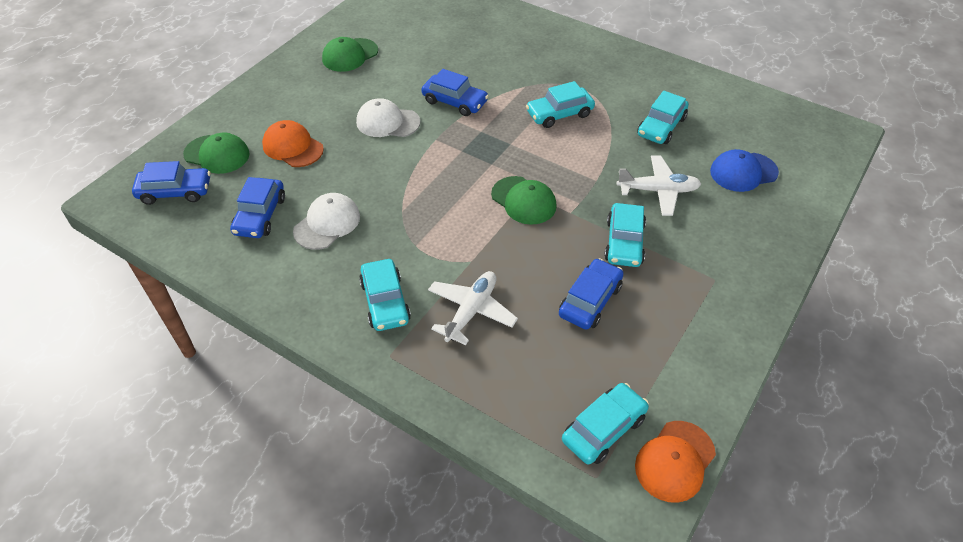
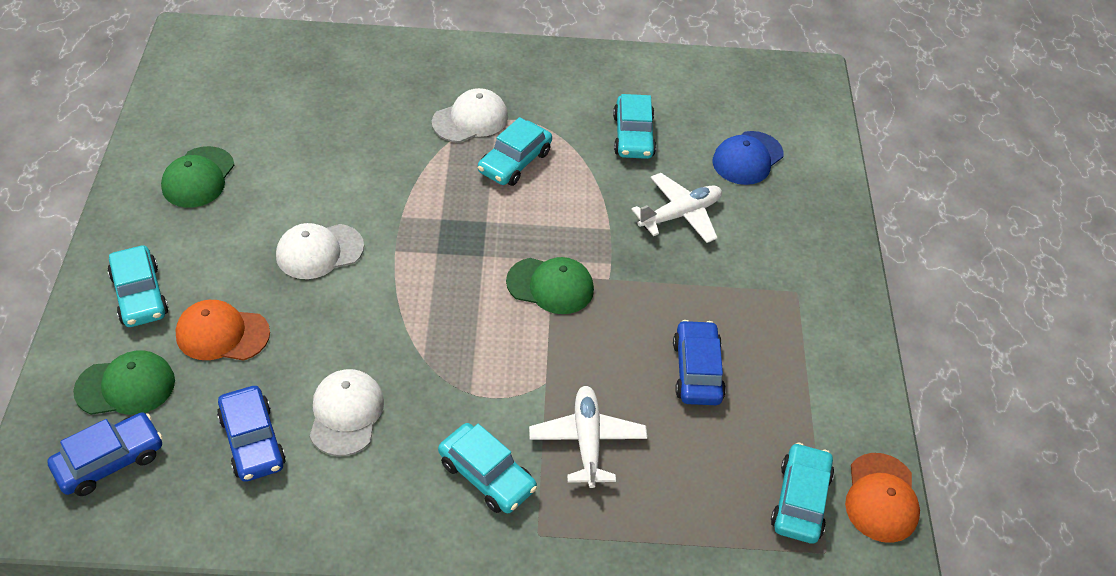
camera: 35 degrees left, 0 degrees up
(455, 102) = (382, 192): blue car -> none
(548, 78) = (470, 119): none -> white cap
(624, 242) = (686, 289): turquoise car -> turquoise car (140, 295)

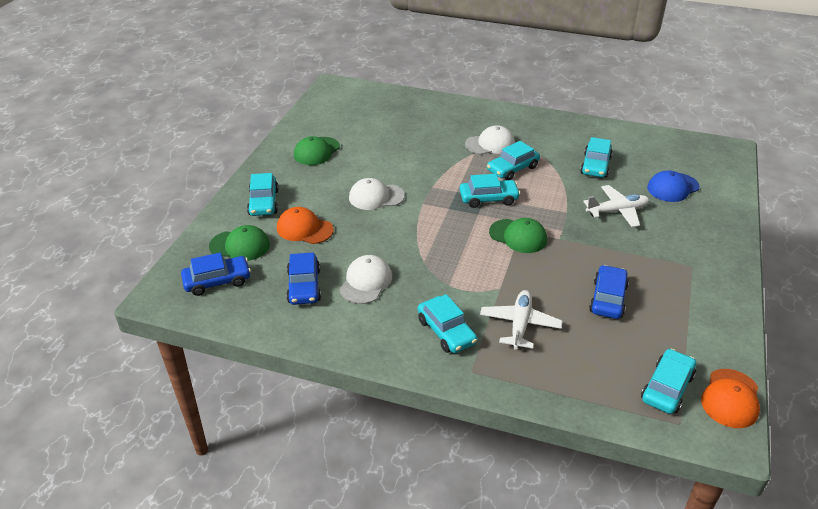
camera: 20 degrees right, 10 degrees down
(492, 224) = (488, 198): none -> turquoise car

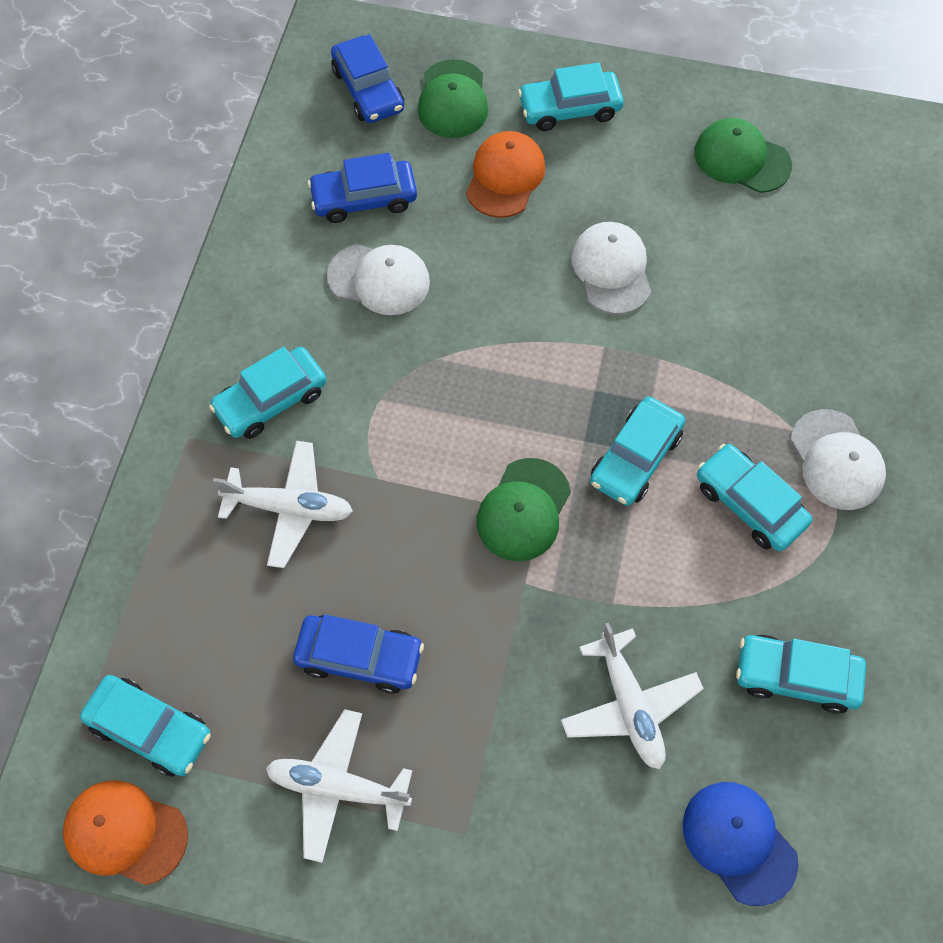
camera: 85 degrees right, 25 degrees up
(488, 198) = (635, 458): turquoise car -> turquoise car turned 45 degrees clockwise
(681, 309) = (338, 787): none -> white plane

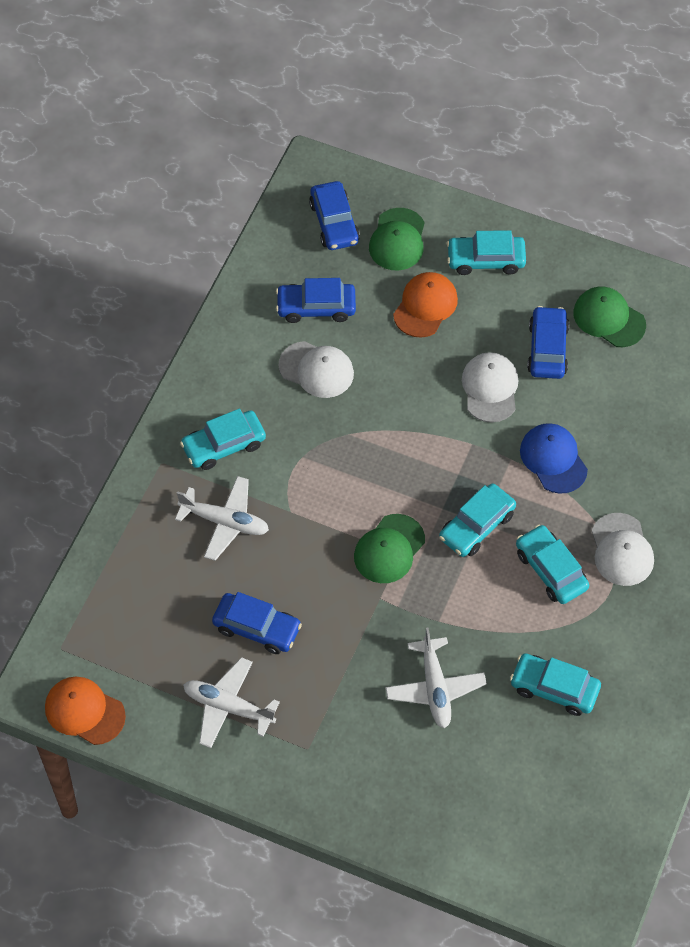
camera: 10 degrees right, 5 degrees down
(150, 729) = (109, 651): turquoise car -> none
(673, 208) = (547, 349): none -> blue car
(739, 842) = (489, 784): blue cap -> blue cap (553, 459)

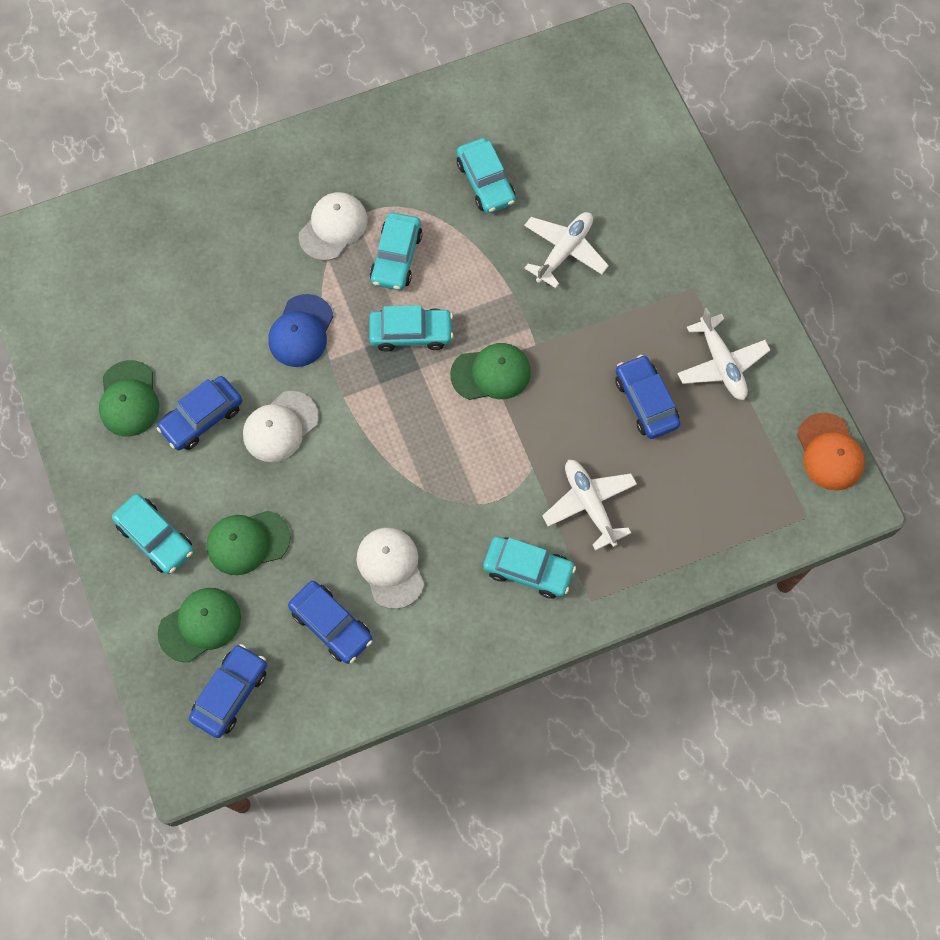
camera: 135 degrees left, 10 degrees up
(425, 306) = (248, 542): orange cap -> green cap

